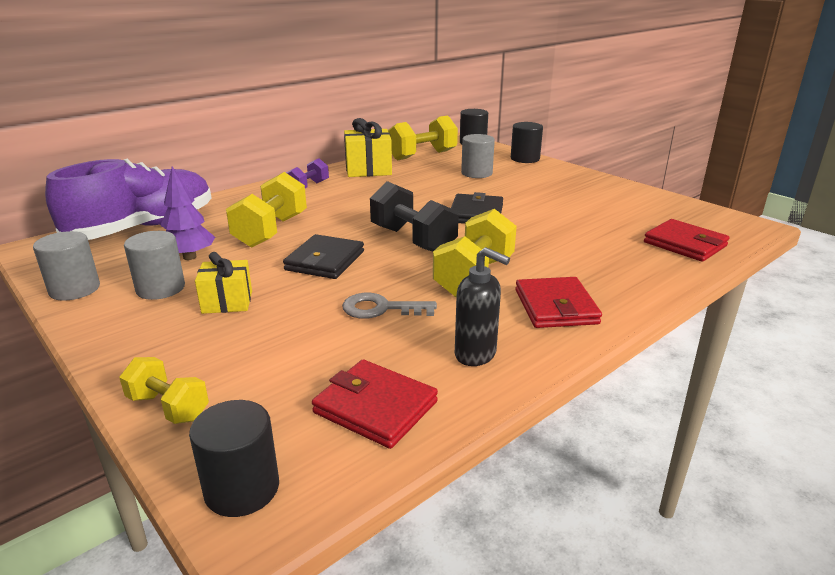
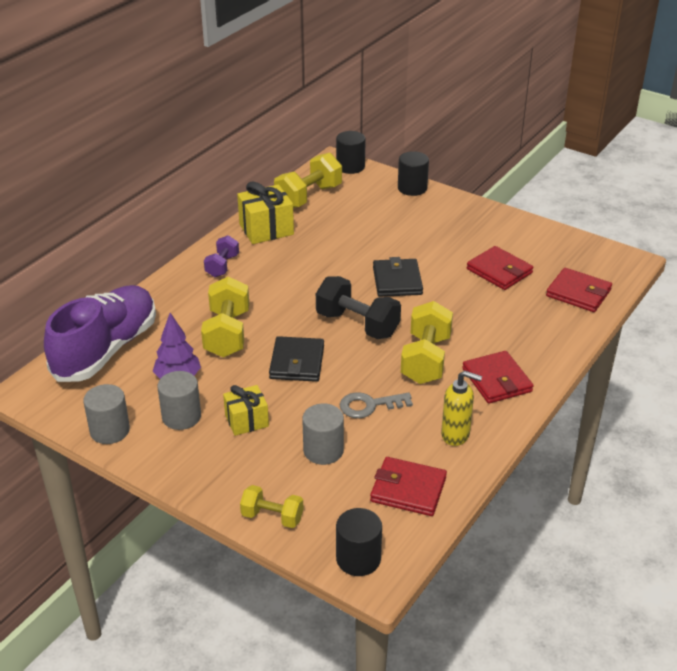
camera: 15 degrees left, 10 degrees up
(476, 173) = (374, 219): grey cylinder -> grey cylinder (323, 450)
(476, 354) = (456, 435): black soap dispenser -> yellow soap dispenser
(593, 218) = (499, 271): none -> red wallet

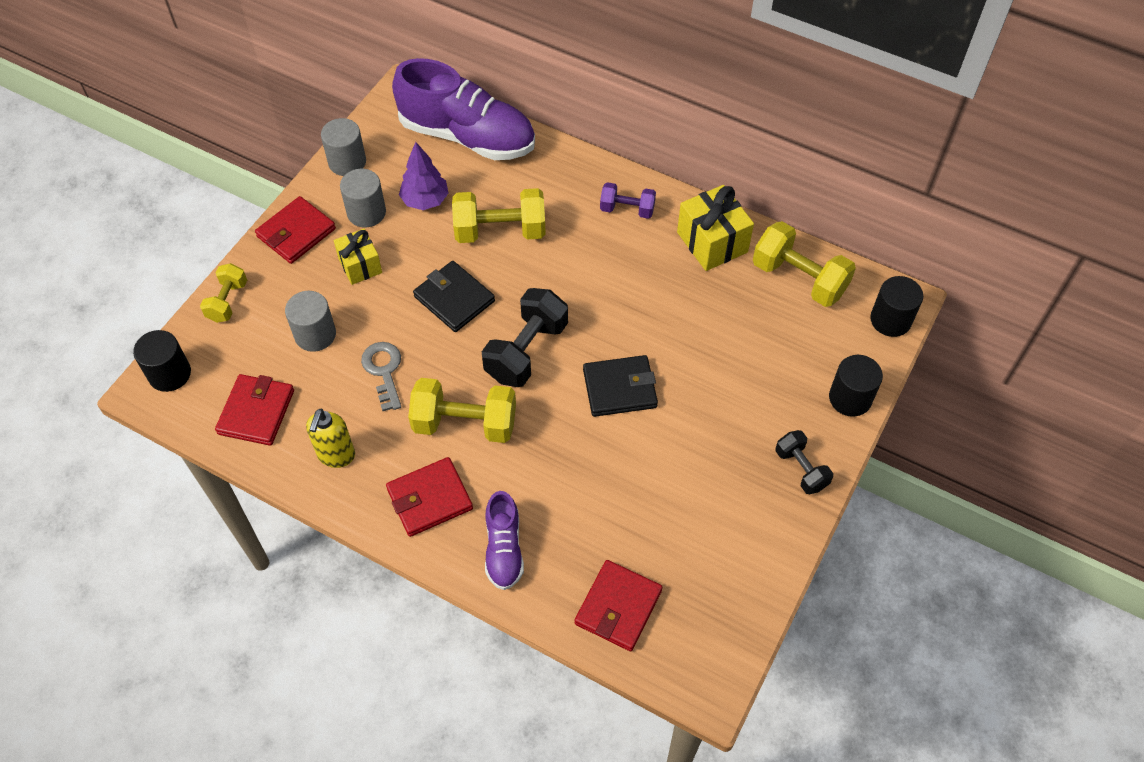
camera: 85 degrees right, 20 degrees up
(297, 362) = (454, 299): black wallet -> black wallet turned 45 degrees clockwise
(467, 212) = (801, 469): none -> black dumbbell
(499, 271) = (657, 507): red wallet -> red wallet (296, 233)
(538, 343) = (504, 549): none -> purple shoe

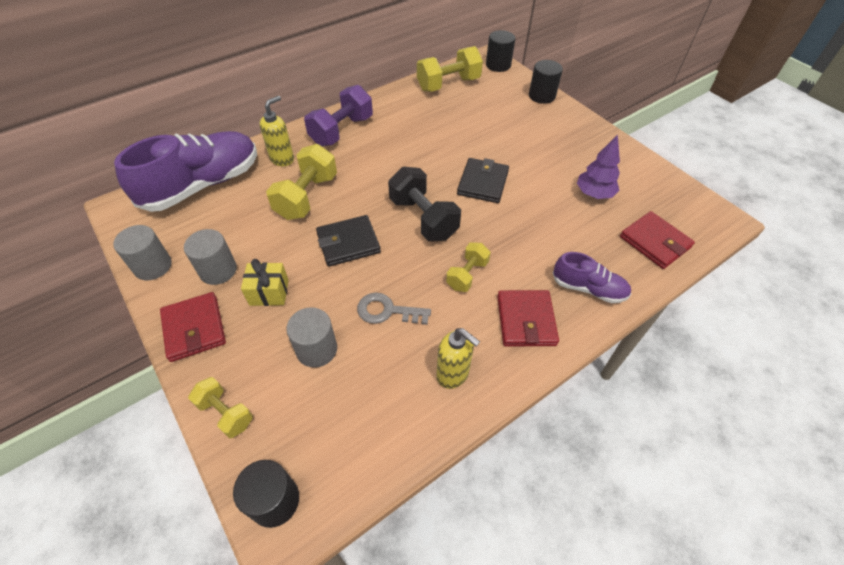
camera: 65 degrees left, 5 degrees down
(256, 412) = (371, 427): red wallet -> none
(425, 200) = (240, 229): purple tree -> purple tree (594, 194)
(465, 423) = (467, 275): yellow dumbbell -> yellow dumbbell, size x0.59
(545, 180) = (282, 159): none -> yellow soap dispenser
(627, 209) = (342, 131): purple dumbbell -> purple dumbbell, size x1.69
(712, 242) = (397, 106): yellow gift -> none
(801, 469) = (581, 129): black dumbbell -> none

